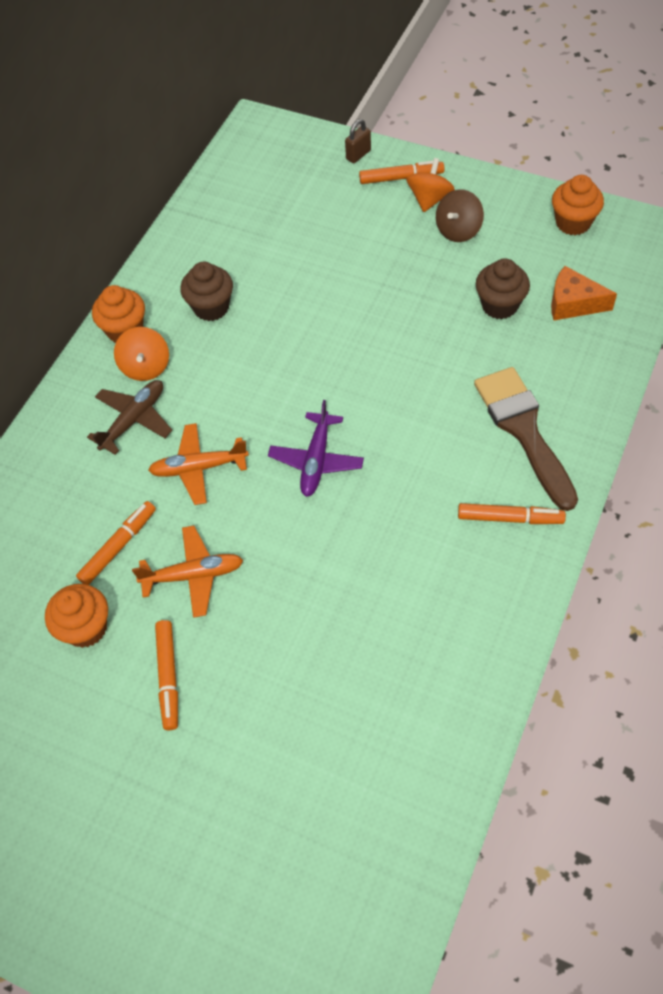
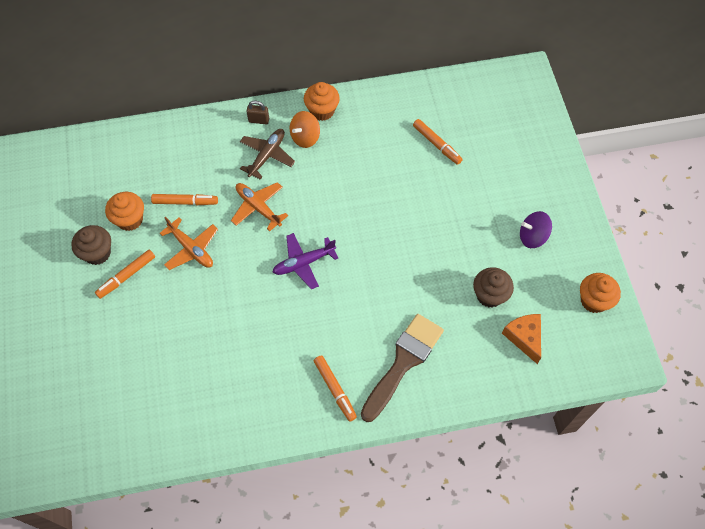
camera: 50 degrees right, 5 degrees up
(134, 419) = (267, 155): brown plane -> brown plane turned 60 degrees counterclockwise
(211, 307) = (370, 142): brown cupcake -> brown cupcake (97, 253)
(358, 155) = (549, 143): brown padlock -> brown padlock (259, 120)
(400, 178) = (550, 178): orange marker -> orange marker (436, 144)
(429, 199) = (545, 205): orange spinning top -> none
(458, 230) = (532, 236): brown spinning top -> purple spinning top

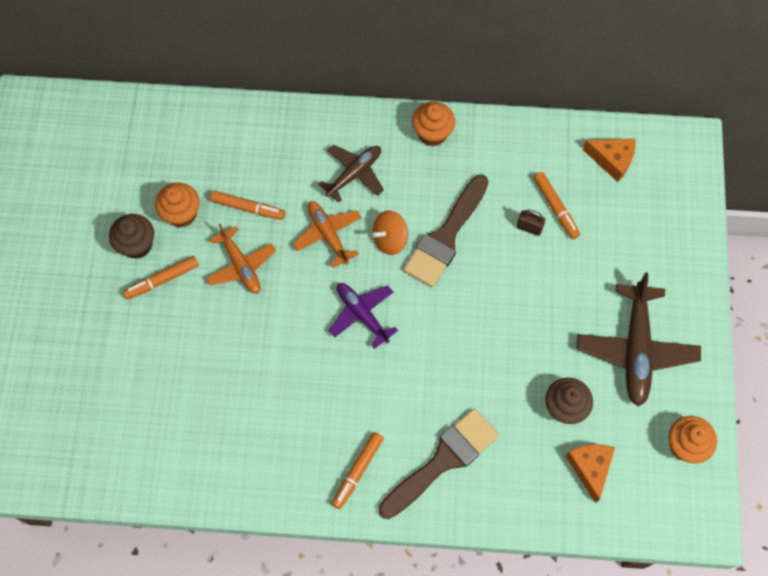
camera: 15 degrees right, 5 degrees up
(259, 120) = (356, 128): brown padlock -> brown padlock (529, 228)
(303, 263) = (362, 314): purple plane -> purple plane turned 60 degrees clockwise
(305, 137) = (404, 162): orange spinning top -> orange spinning top (390, 239)
(335, 389) = (358, 471): orange marker -> orange marker turned 45 degrees clockwise
(355, 186) = (445, 236): none -> brown brush
(470, 99) = (612, 160): none -> orange cheese
(532, 236) = (636, 349): purple spinning top -> brown plane

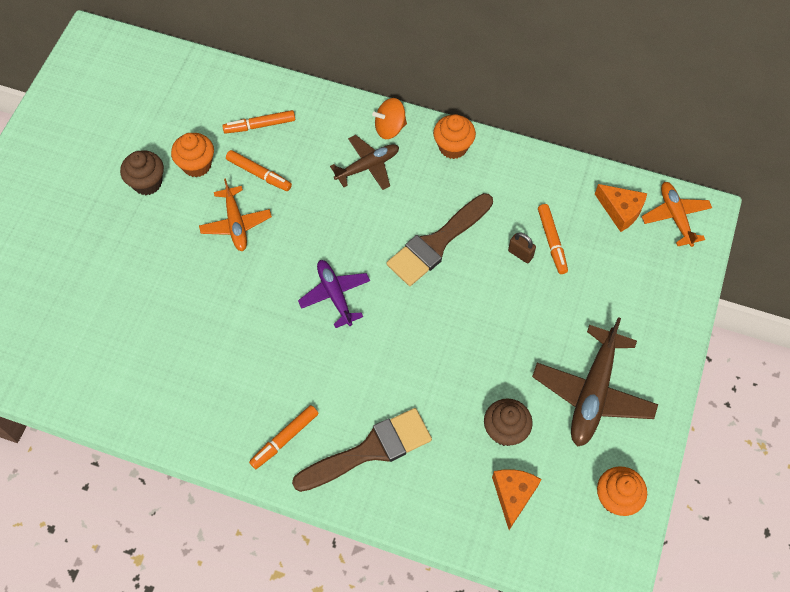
camera: 15 degrees right, 5 degrees down
(163, 280) = (160, 219): orange marker -> orange marker (260, 125)
(328, 234) = (326, 215): orange plane -> orange plane (675, 216)
(390, 239) = (383, 233): orange spinning top -> orange spinning top (390, 128)

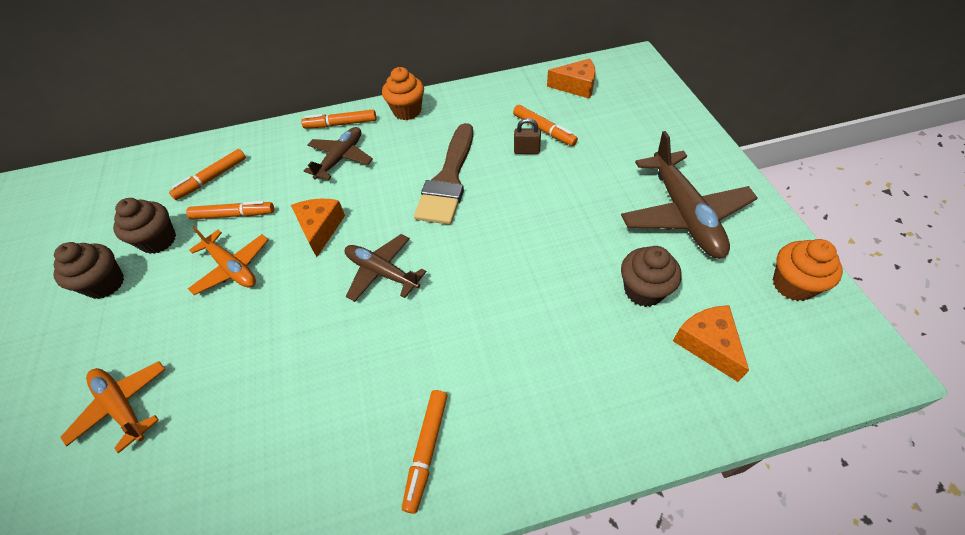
camera: 30 degrees left, 10 degrees down
(197, 165) = (158, 240): orange cupcake -> brown cupcake
(314, 228) = (320, 229): none -> orange cheese
(335, 295) = (382, 272): purple plane -> brown plane
(370, 450) = (532, 397): brown brush -> none
(390, 128) = (341, 124): orange spinning top -> orange marker
(675, 216) = (618, 71): orange plane -> orange plane (122, 406)

